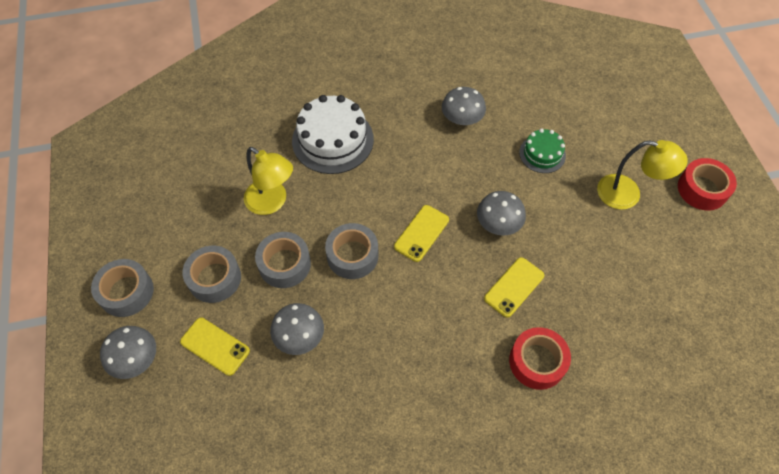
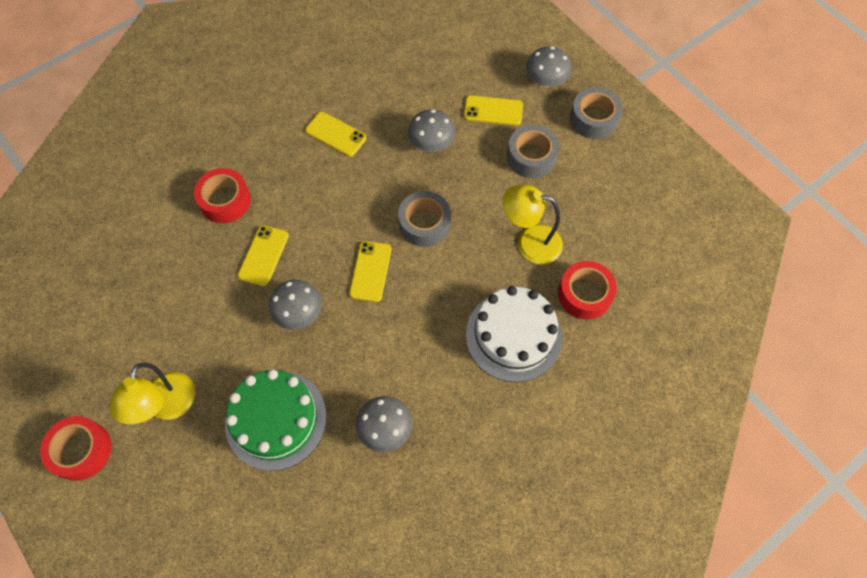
camera: 155 degrees right, 5 degrees up
(258, 146) = (584, 294): none -> red tape
(284, 264) = (480, 192): grey tape -> none
(393, 392) = (336, 134): none -> yellow phone
(542, 154) = (276, 419): green cake -> green cake, size x1.79
(628, 194) = (167, 407): yellow lamp -> yellow lamp turned 75 degrees counterclockwise

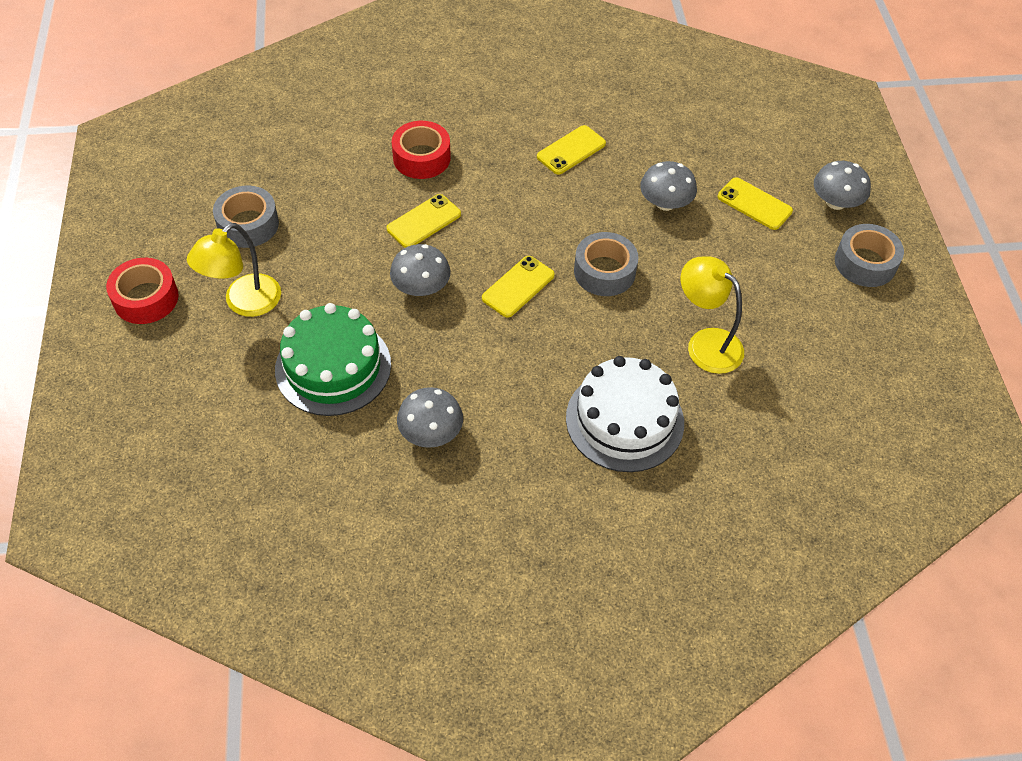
camera: 30 degrees right, 10 degrees down
(336, 134) = (571, 150): yellow phone -> yellow phone turned 75 degrees clockwise
(531, 157) = (766, 266): grey tape -> grey tape (248, 224)
(584, 294) = (732, 422): red tape -> none

